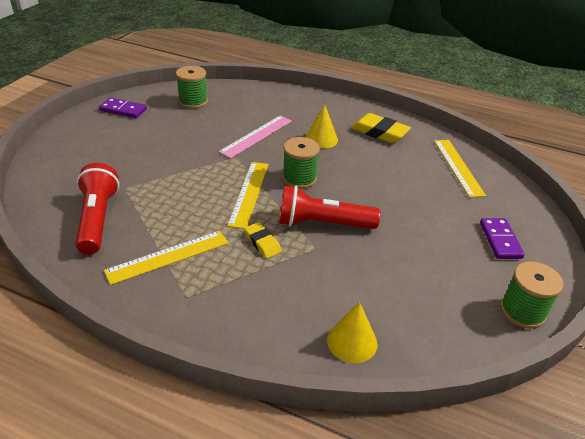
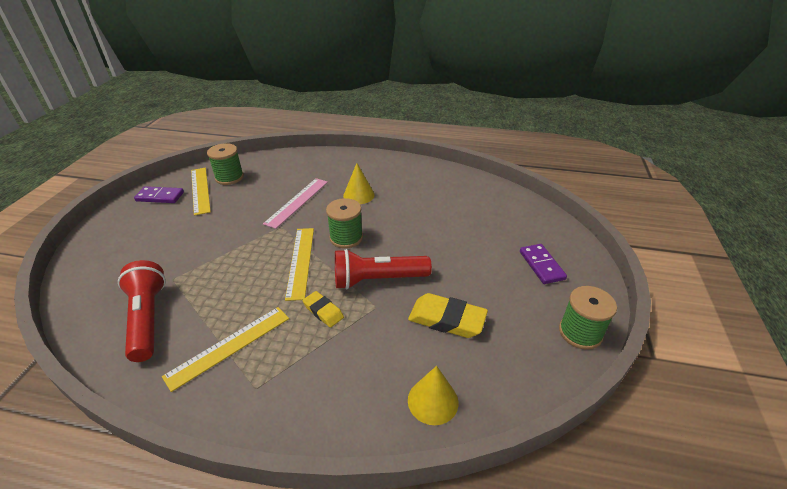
camera: 10 degrees left, 0 degrees up
(379, 132) = (410, 180): yellow eraser -> yellow eraser (446, 319)
(458, 167) = (487, 201): yellow ruler -> yellow ruler (200, 190)

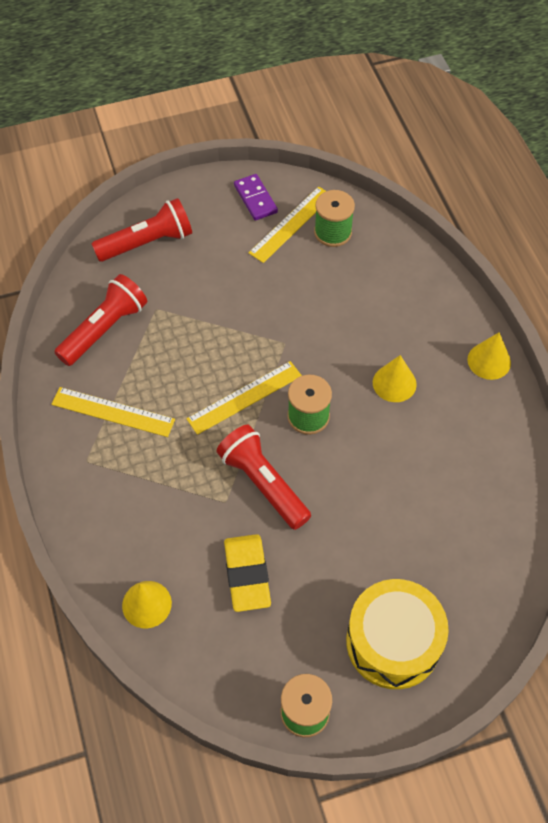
camera: 60 degrees right, 20 degrees up
(111, 260) = (147, 243): none -> red flashlight
(297, 202) = (336, 330): pink ruler -> none
(323, 311) = (193, 459): yellow eraser -> none
(378, 160) = (489, 361): none -> yellow cone
(541, 265) = (393, 642): purple domino -> yellow drum

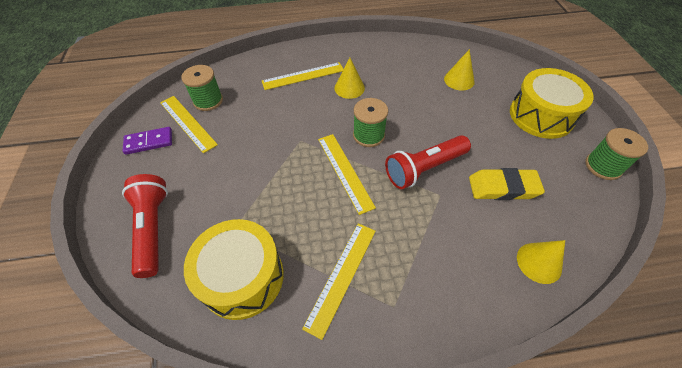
camera: 80 degrees left, 5 degrees down
(104, 329) = (242, 277): red flashlight -> yellow drum
(405, 324) = (303, 76): none -> yellow ruler
(489, 361) = (342, 46): yellow cone -> yellow cone (459, 80)

